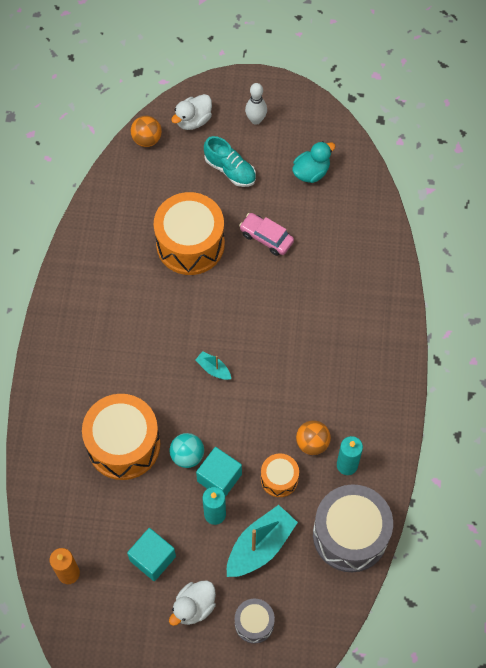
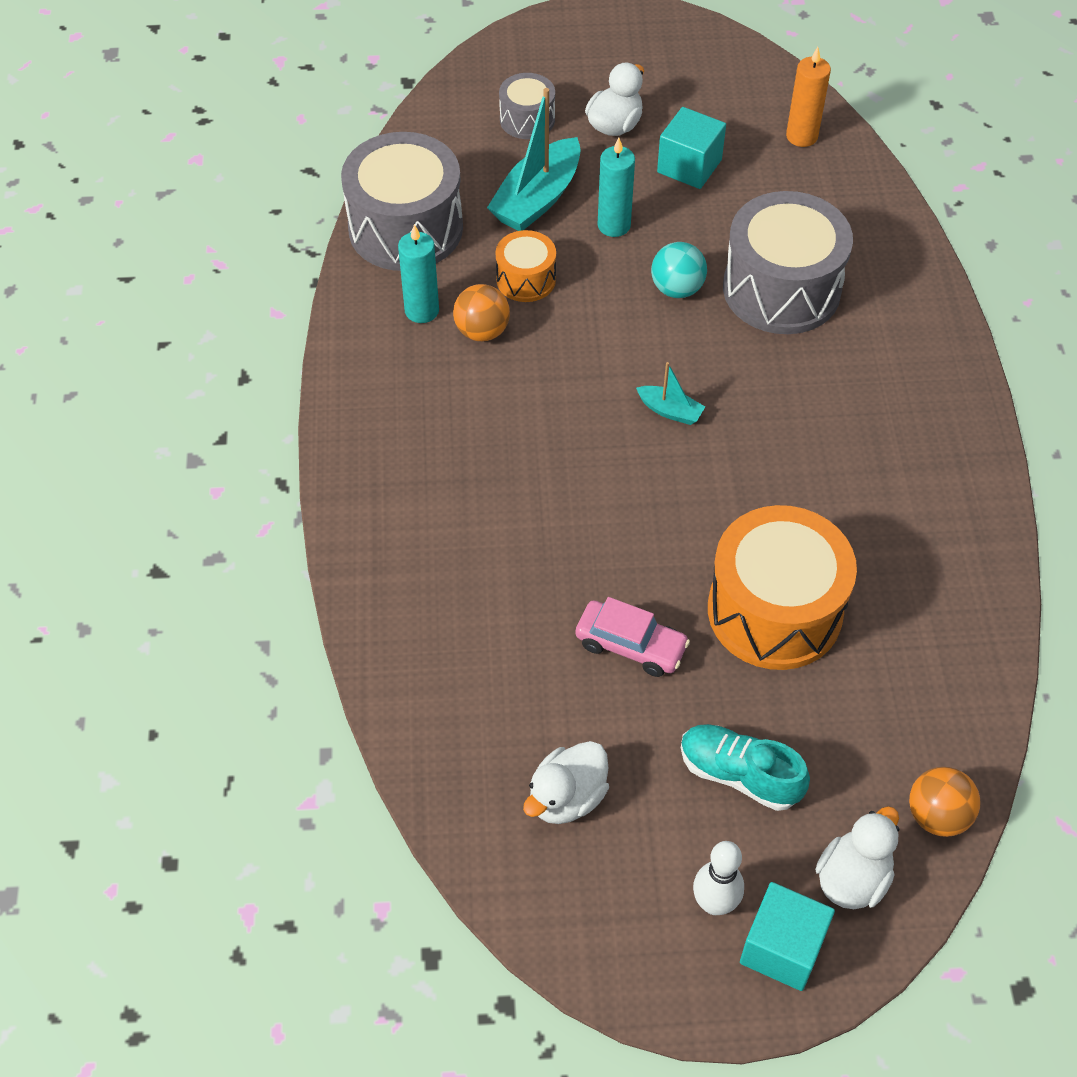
camera: 170 degrees right, 10 degrees down
(123, 444) = (781, 289): orange drum -> grey drum
(219, 478) = (619, 268): turquoise cube -> turquoise cube (782, 948)
(311, 172) = (567, 797): turquoise duck -> white duck

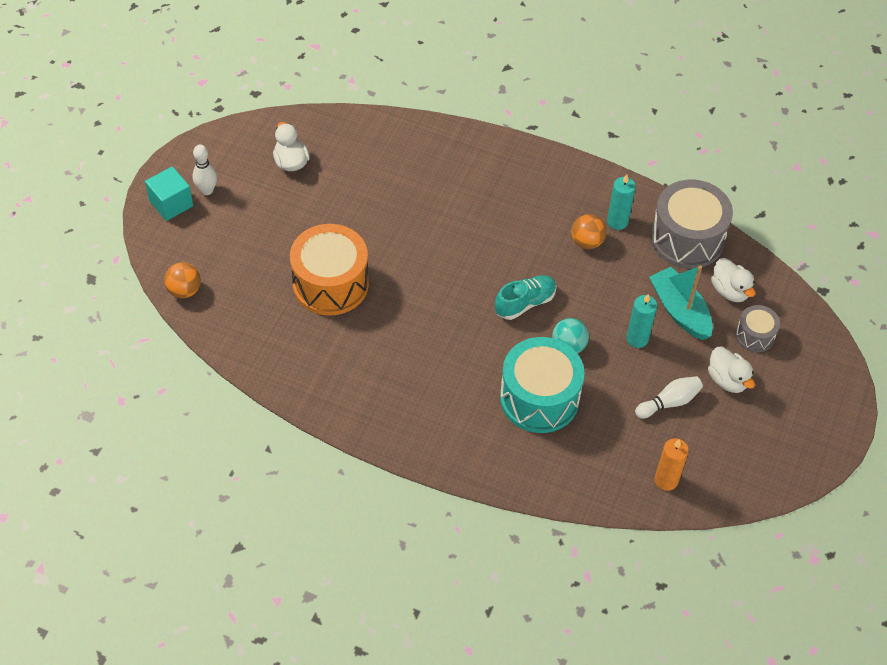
camera: 115 degrees right, 0 degrees up
(526, 279) = (615, 277): orange drum -> none
(631, 645) = (350, 218): pink car -> none
(670, 411) = (481, 300): turquoise boat -> none
(689, 166) = (669, 402): turquoise cube -> white bowling pin
(739, 774) = (257, 227): turquoise shoe -> turquoise shoe (525, 303)
(781, 289) = (539, 398): grey drum -> turquoise drum
(853, 878) = (181, 243): white duck -> white duck (730, 291)

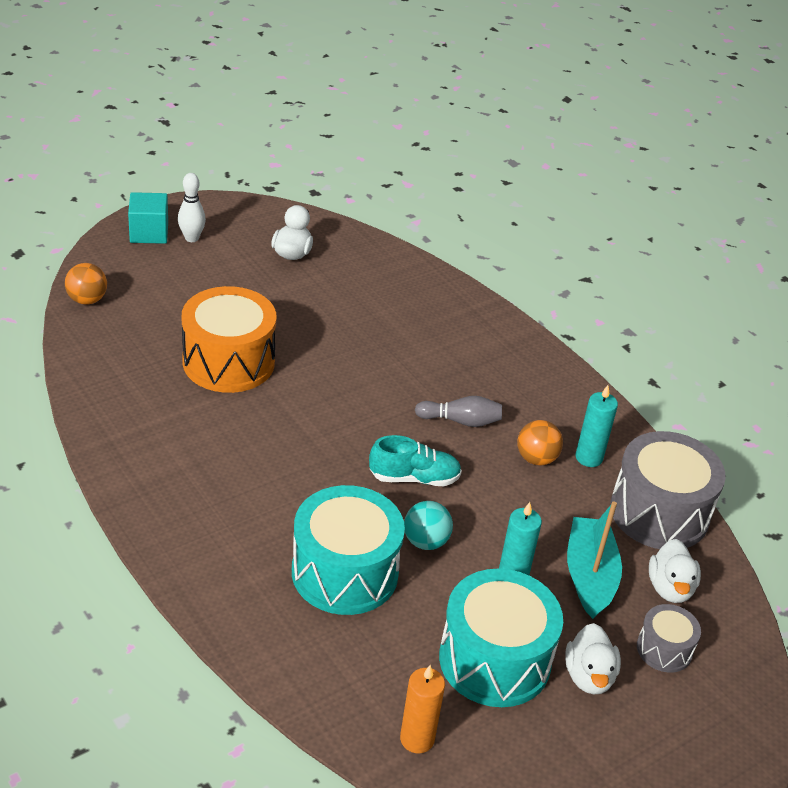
camera: 30 degrees right, 15 degrees down
(519, 240) = (461, 421): none -> grey bowling pin
(669, 402) = (494, 660): white bowling pin -> turquoise drum

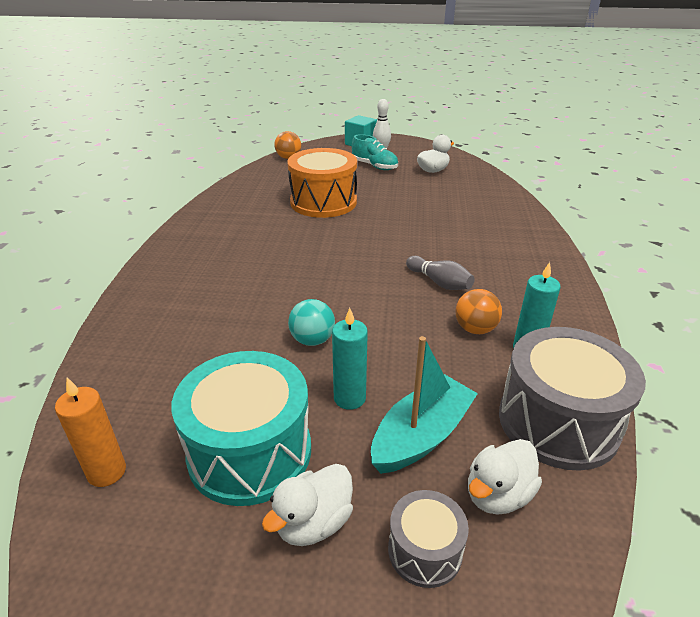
camera: 45 degrees right, 5 degrees down
(344, 572) = (230, 330): turquoise drum -> none
(414, 478) = (358, 300): turquoise shoe -> turquoise shoe (374, 166)

